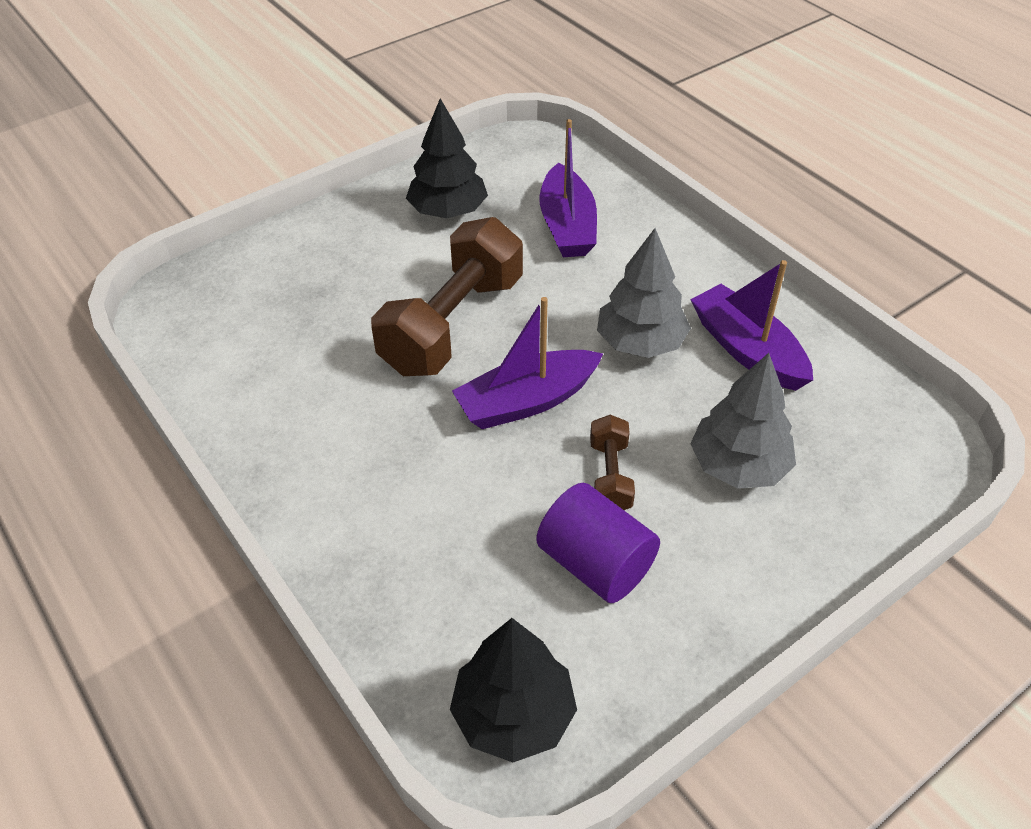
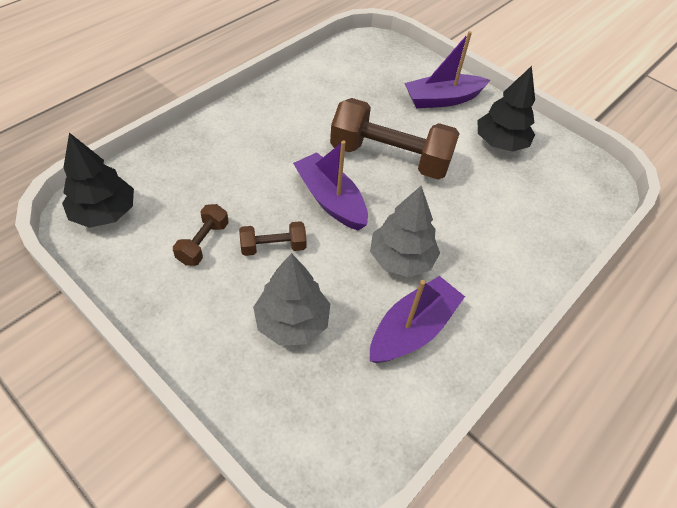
camera: 75 degrees right, 5 degrees up
(567, 226) = (513, 208): purple boat -> purple boat (442, 99)
(595, 564) = (203, 243): purple cylinder -> brown dumbbell

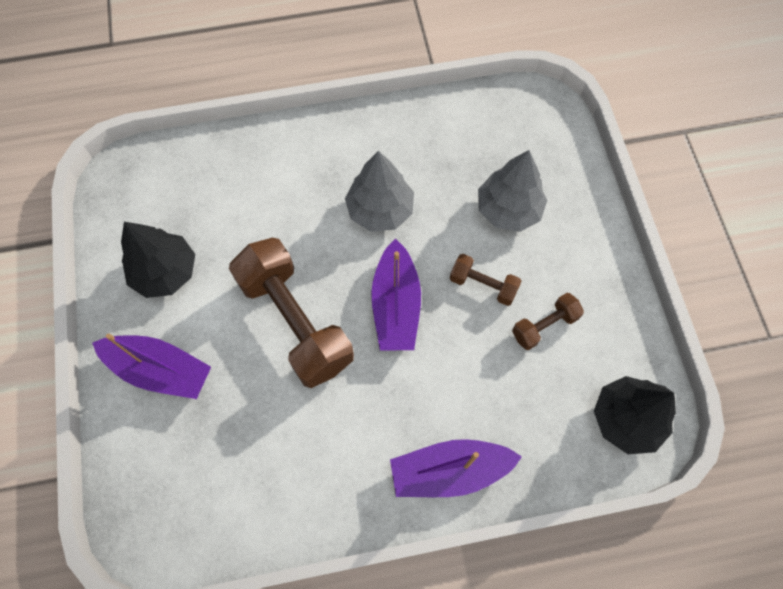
camera: 140 degrees left, 15 degrees up
(412, 329) = (420, 152): purple boat -> purple boat (450, 471)

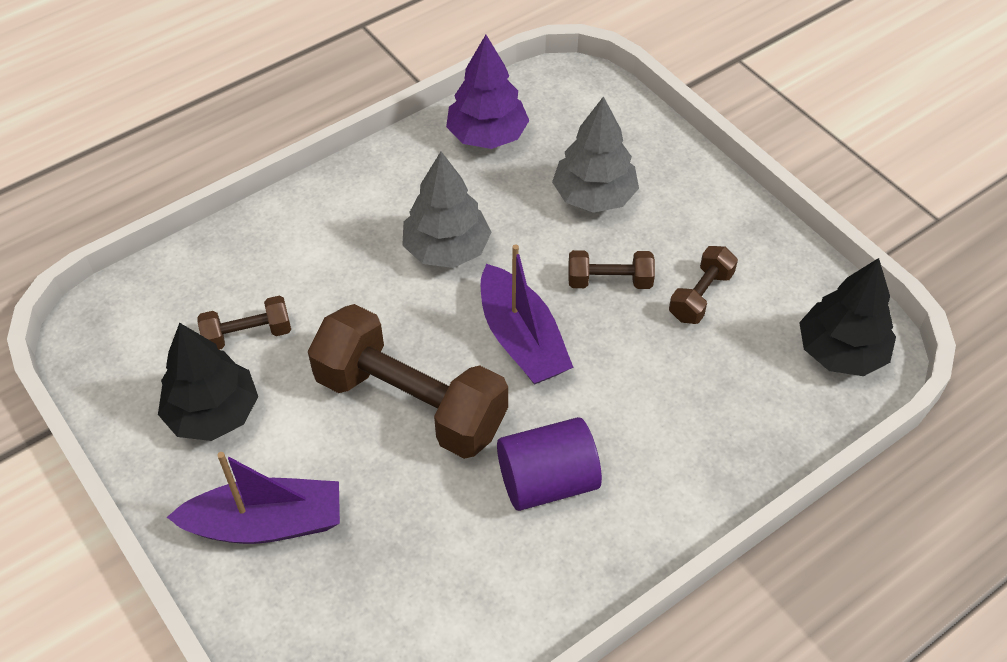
camera: 25 degrees left, 15 degrees down
(215, 222) = (248, 335): none -> brown dumbbell
(357, 425) = (547, 481): none -> purple cylinder
(450, 471) = (681, 483): purple boat -> none
(456, 127) = (487, 135): none -> purple tree

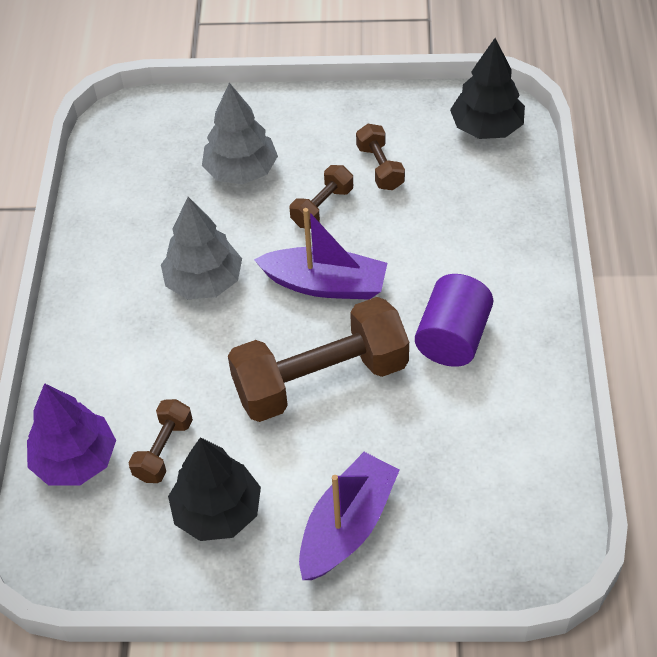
camera: 50 degrees left, 0 degrees up
(487, 135) = (122, 197): purple tree -> purple tree (75, 460)

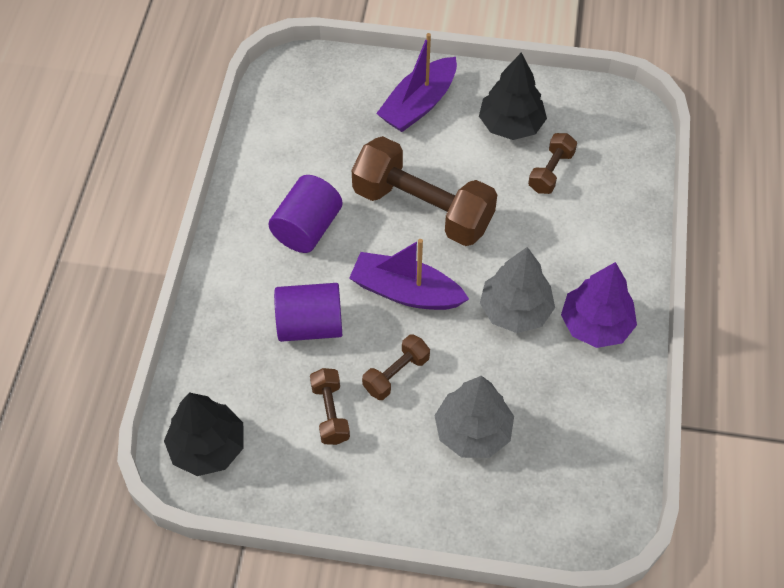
camera: 175 degrees left, 5 degrees up
(75, 460) = (619, 173): purple tree -> purple tree (595, 324)
(320, 379) = (422, 209): brown dumbbell -> brown dumbbell turned 45 degrees clockwise
(420, 238) = (310, 325): none -> purple cylinder

